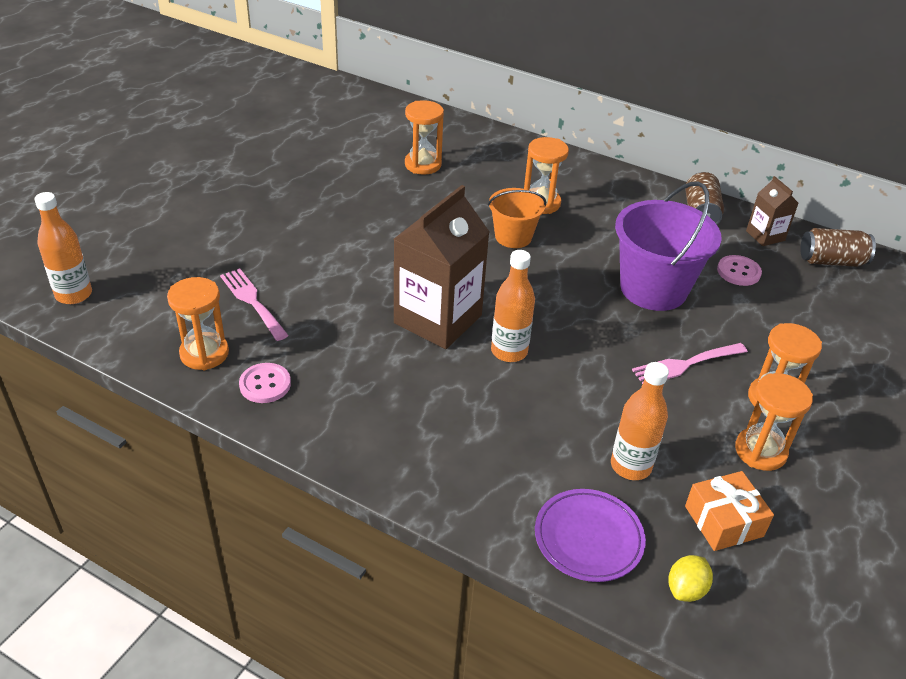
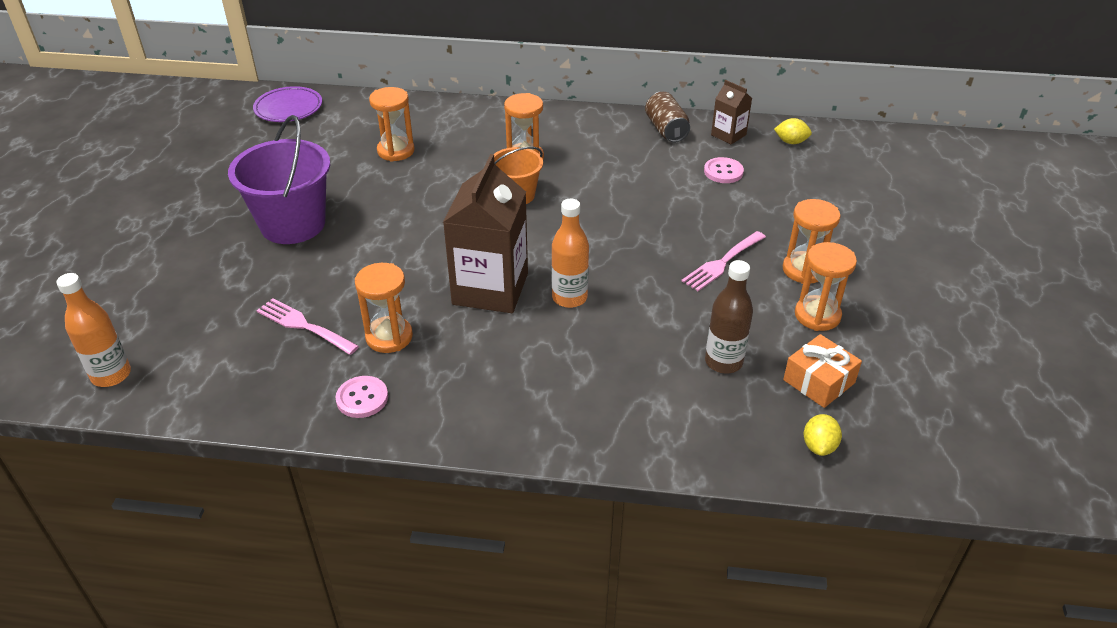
camera: 20 degrees left, 0 degrees up
(204, 353) = (285, 389): orange hourglass -> orange hourglass (389, 337)
(588, 538) = (722, 433): purple plate -> purple plate (288, 108)
(630, 466) = (723, 362): orange bottle -> brown bottle
(653, 289) = (662, 206): purple bucket -> purple bucket (293, 224)
(831, 261) = (791, 142): brown can -> yellow lemon

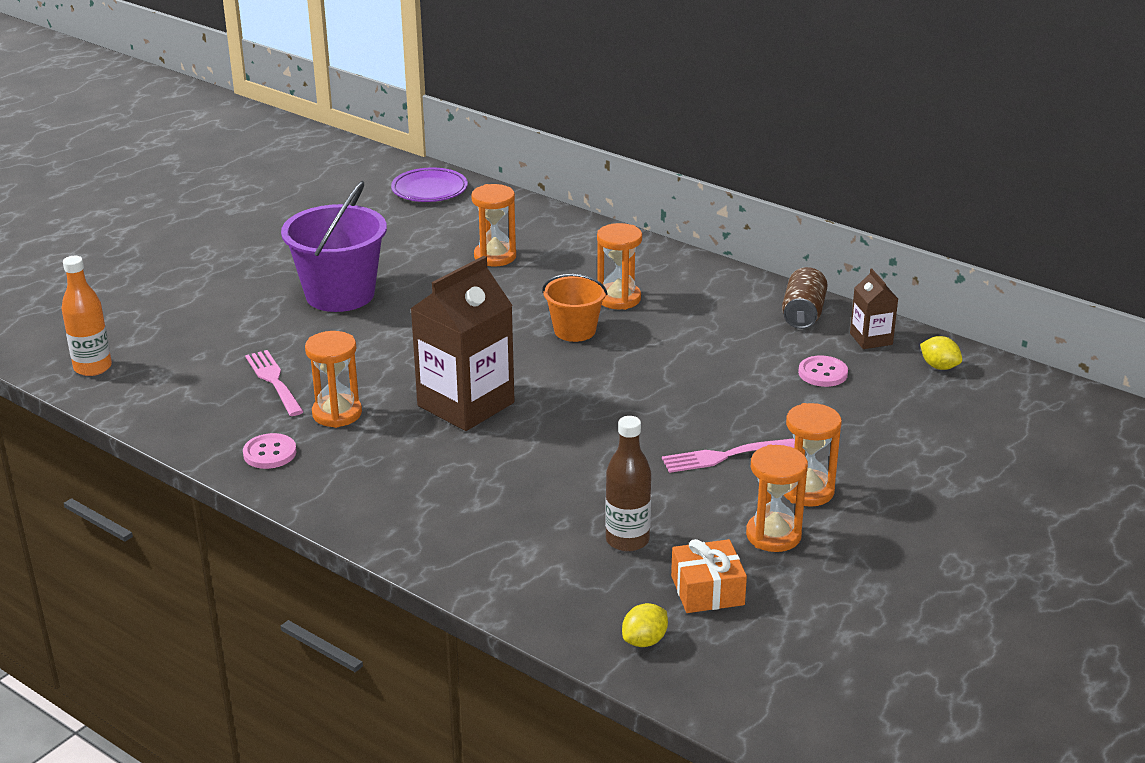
camera: 30 degrees right, 10 degrees down
(569, 298) = (533, 436): orange bottle -> none

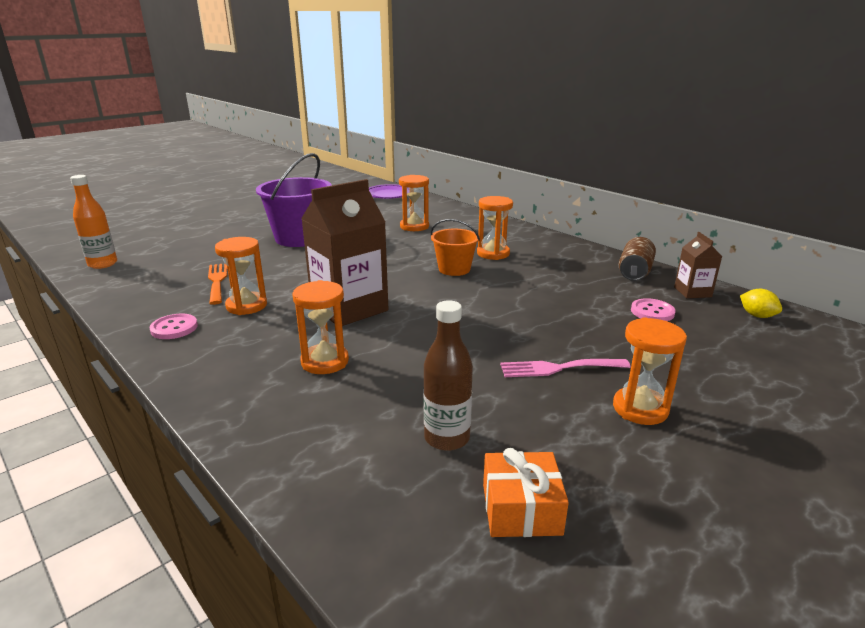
camera: 10 degrees right, 5 degrees down
(273, 380) = (217, 281): pink fork -> orange fork
(644, 641) = (431, 570): yellow lemon -> none
(773, 535) = (603, 451): orange hourglass -> orange hourglass (325, 362)

